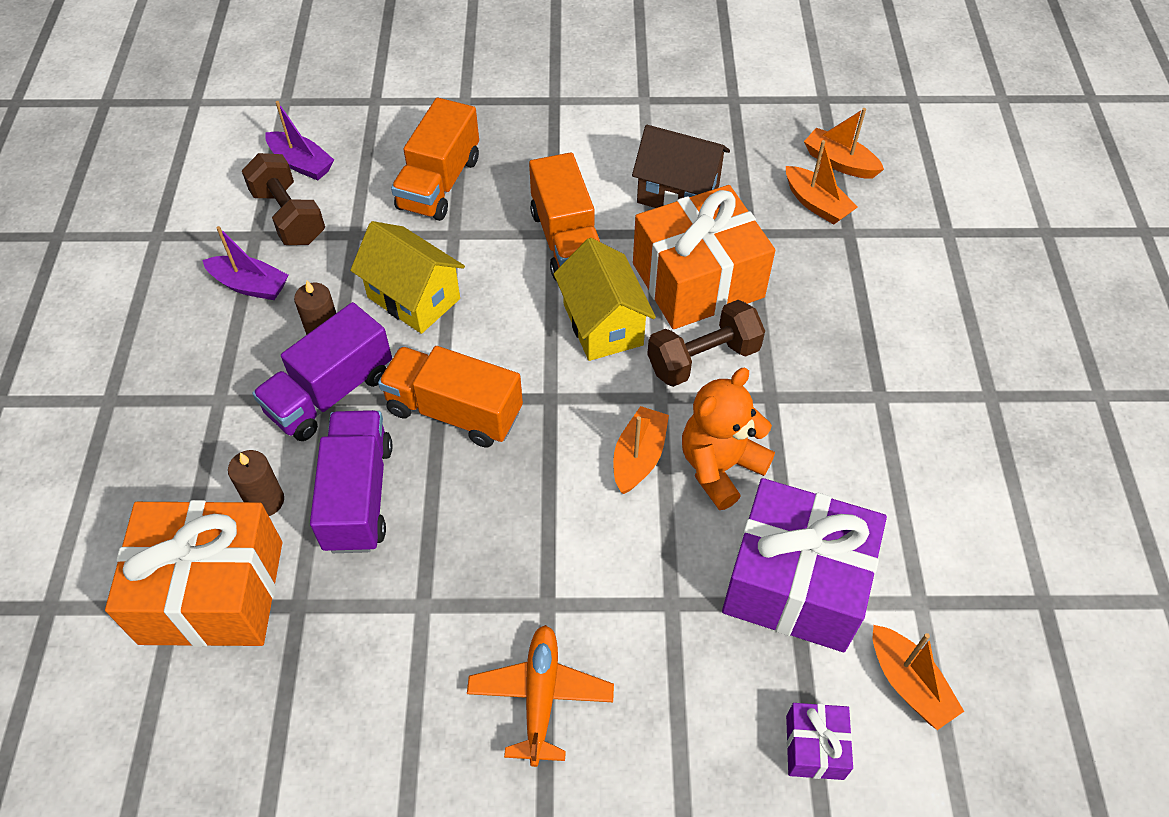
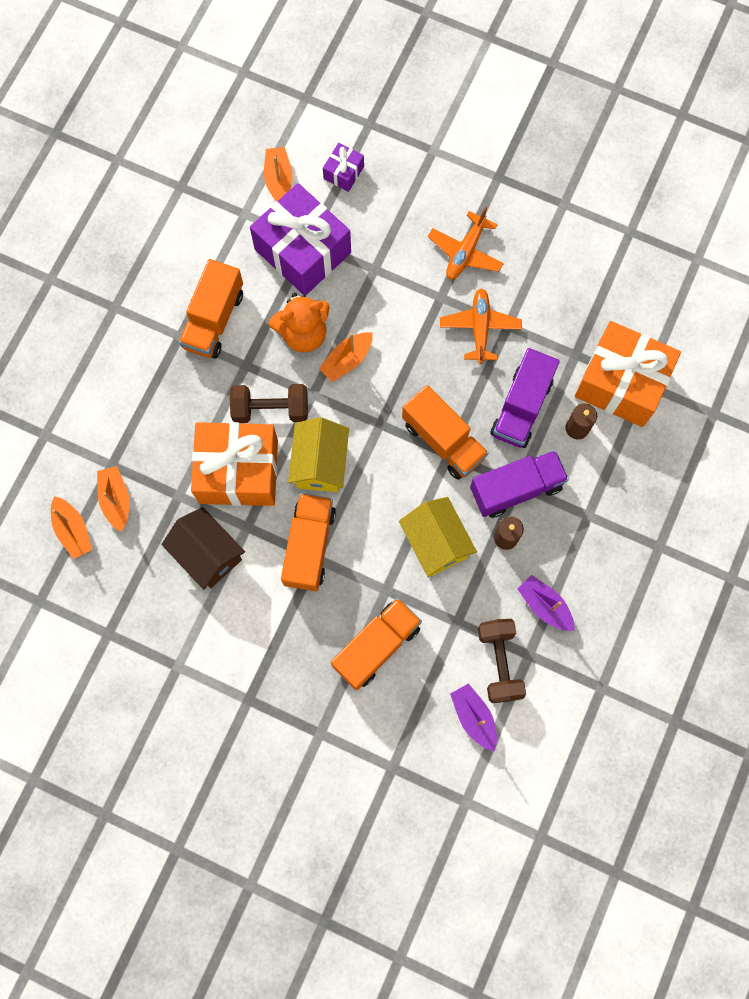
camera: 155 degrees left, 20 degrees up
(465, 582) = (480, 328): none -> orange plane
(852, 434) = (214, 320): none -> orange truck

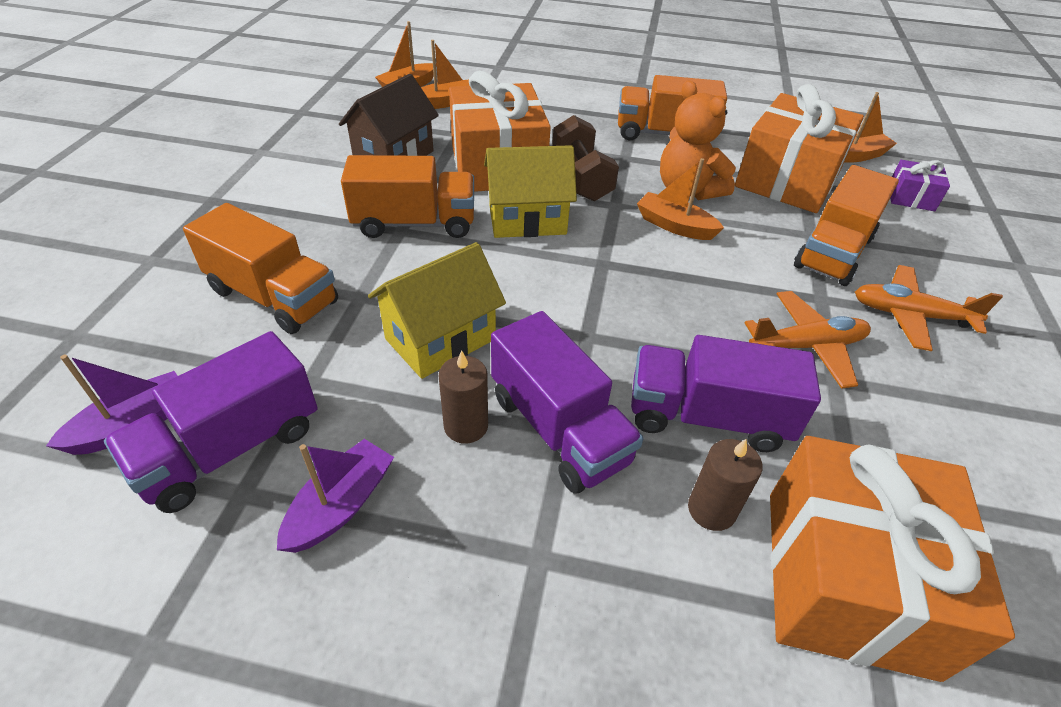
camera: 75 degrees right, 30 degrees down
(302, 251) = (787, 179): purple gift -> orange gift
(443, 440) = (606, 327): orange truck -> orange truck (833, 252)
(499, 662) = (231, 448): brown dumbbell -> purple truck

